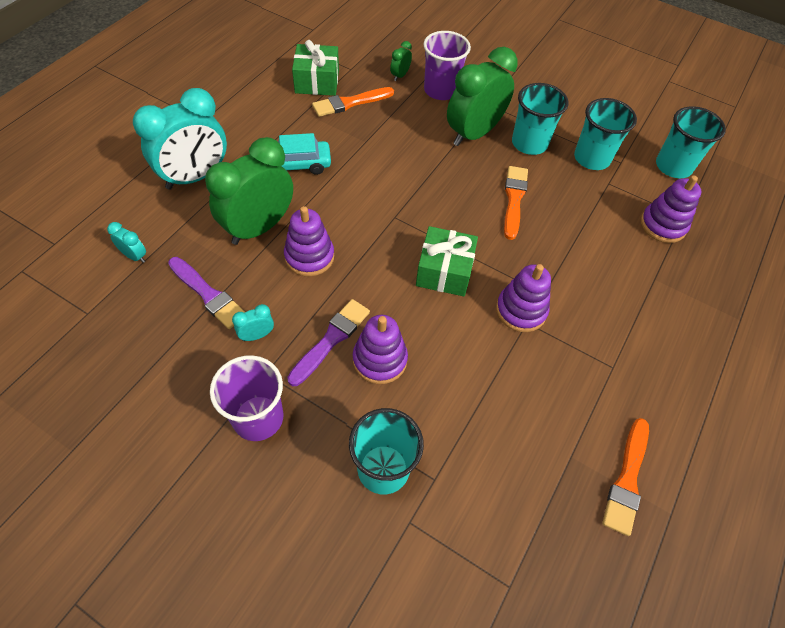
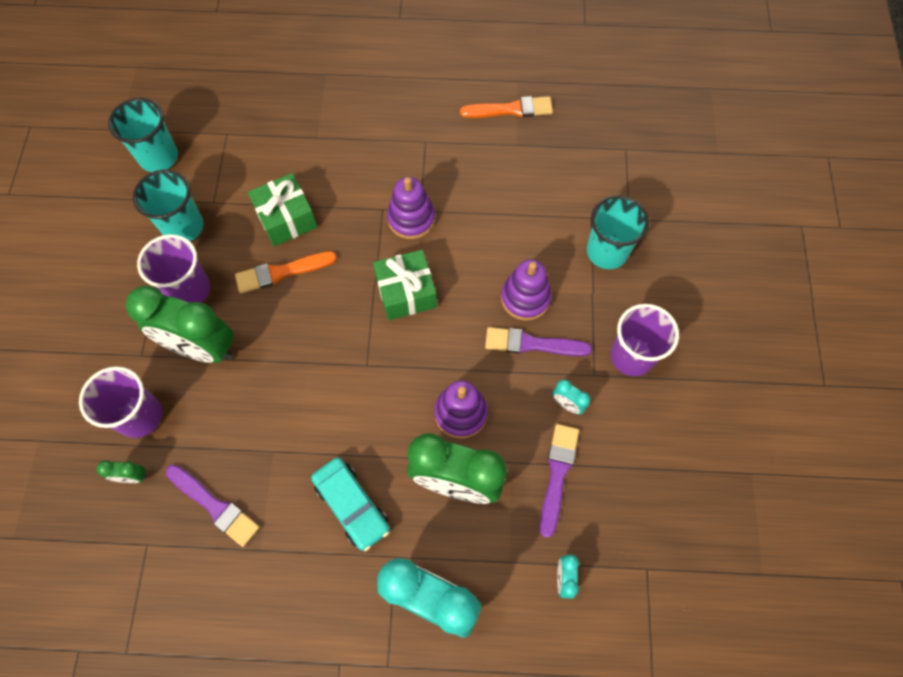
camera: 115 degrees left, 10 degrees up
(317, 81) = (193, 571): green gift -> green gift (286, 218)
(350, 103) = (215, 506): orange brush -> purple brush
(529, 143) = (189, 289): turquoise cup -> purple cup
(663, 225) = (247, 146): purple stacking toy -> none

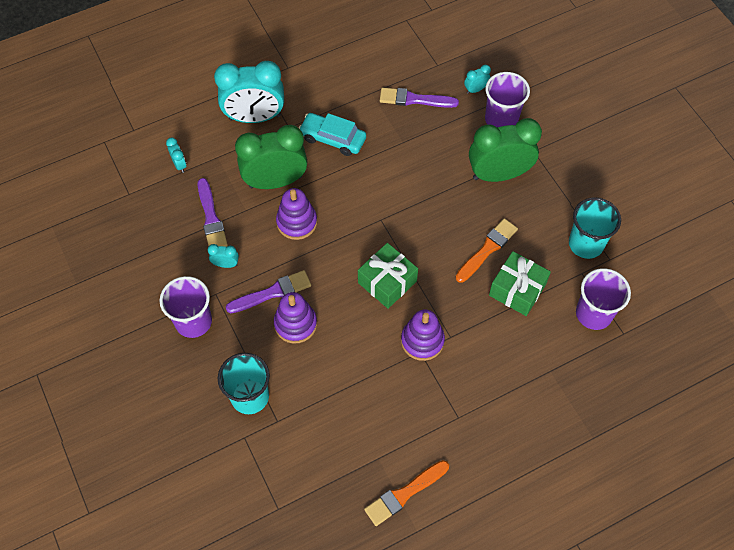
camera: 150 degrees right, 5 degrees down
(132, 477) = (475, 89): green clock -> turquoise clock
(159, 157) = (655, 285): turquoise cup -> none
(189, 289) = (541, 205): purple cup -> purple cup (593, 313)

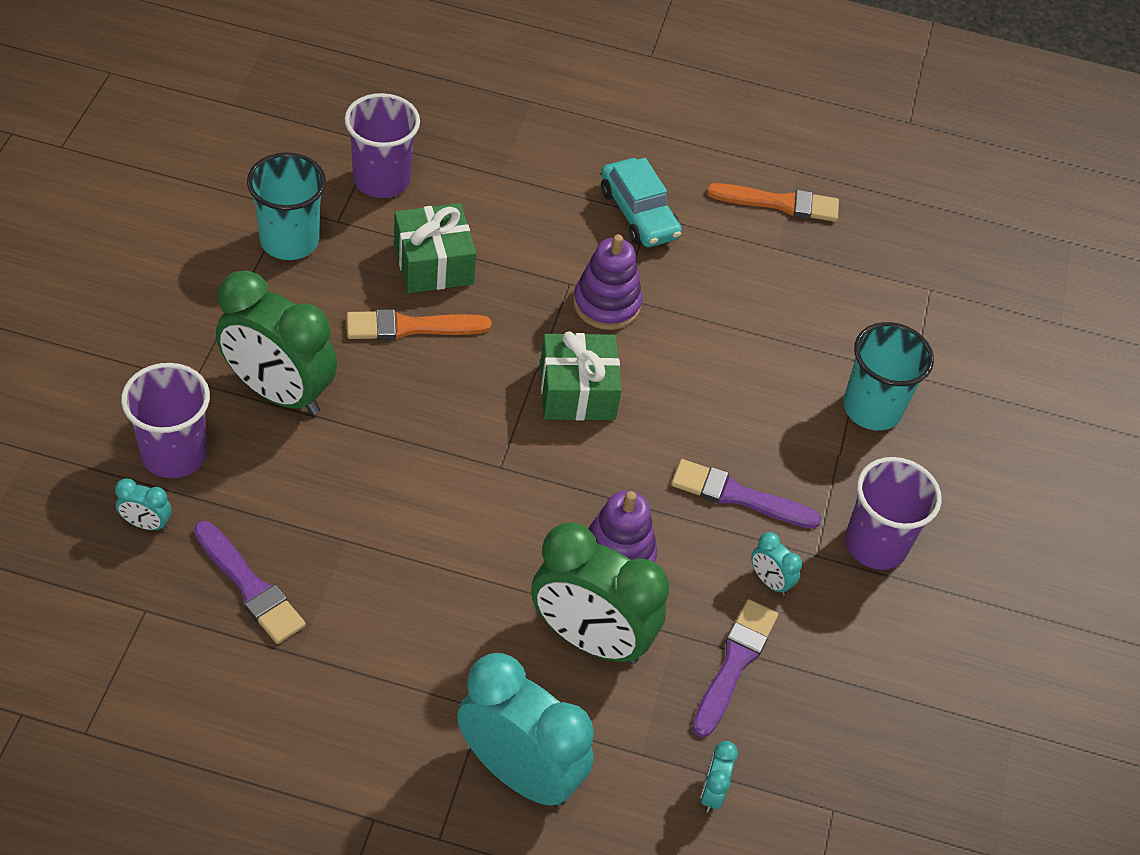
camera: 145 degrees left, 10 degrees down
(295, 324) = (742, 438): purple stacking toy -> none
(333, 138) = (438, 631): turquoise car -> turquoise car (638, 213)

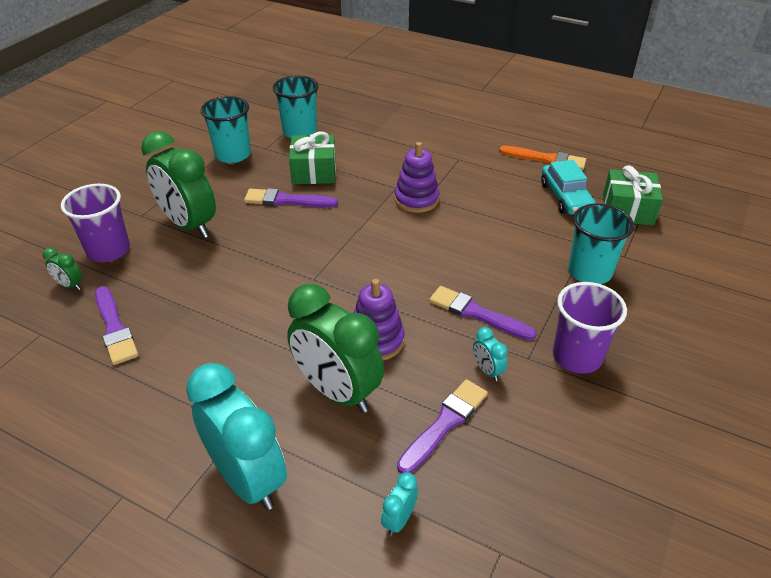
camera: 20 degrees right, 10 degrees down
(146, 524) = (70, 285): turquoise clock -> green clock
(381, 180) = (300, 132): purple cup -> turquoise cup
(411, 327) = (286, 200): orange brush -> purple brush
(577, 392) = (381, 243): green gift -> green gift (627, 210)
(638, 213) = (452, 158): turquoise car -> turquoise car (565, 197)

